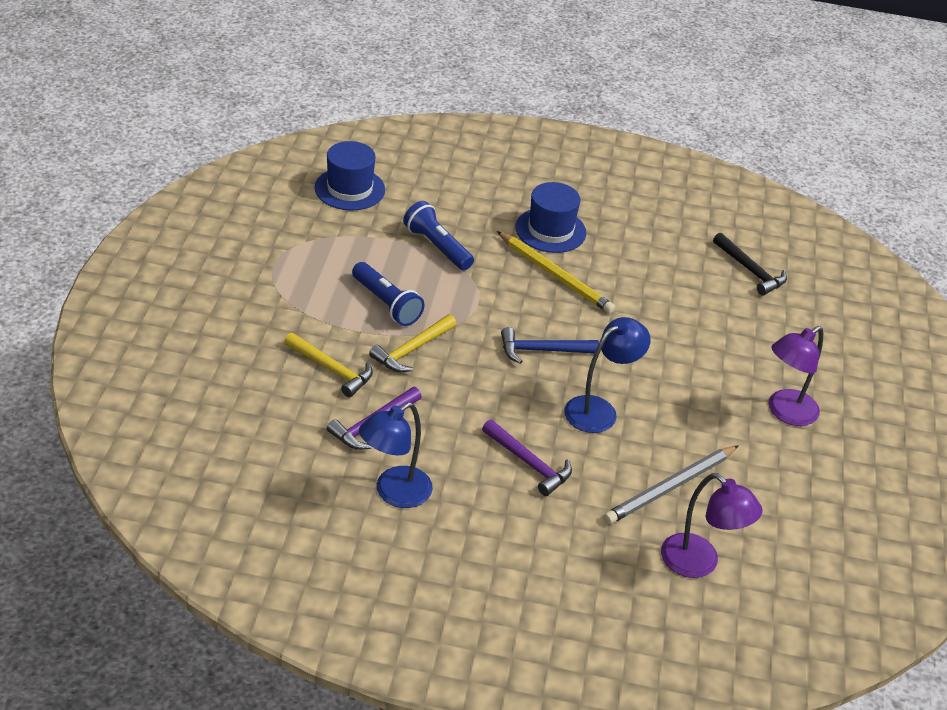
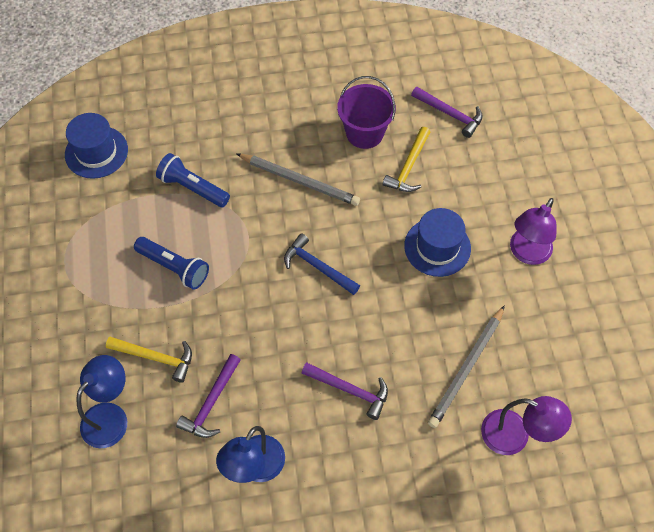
camera: 15 degrees left, 20 degrees up
(411, 350) = (213, 309): yellow hammer -> yellow hammer (408, 167)
(541, 350) = (317, 266): blue hammer -> blue hammer turned 60 degrees clockwise
(550, 230) = (278, 133): blue hat -> blue hat (437, 247)
(555, 275) = (299, 181): yellow pencil -> grey pencil
(599, 410) = (384, 311): blue lamp -> blue lamp (111, 416)
(646, 258) = (364, 133): none -> purple bucket
(751, 271) = (450, 114): black hammer -> purple hammer

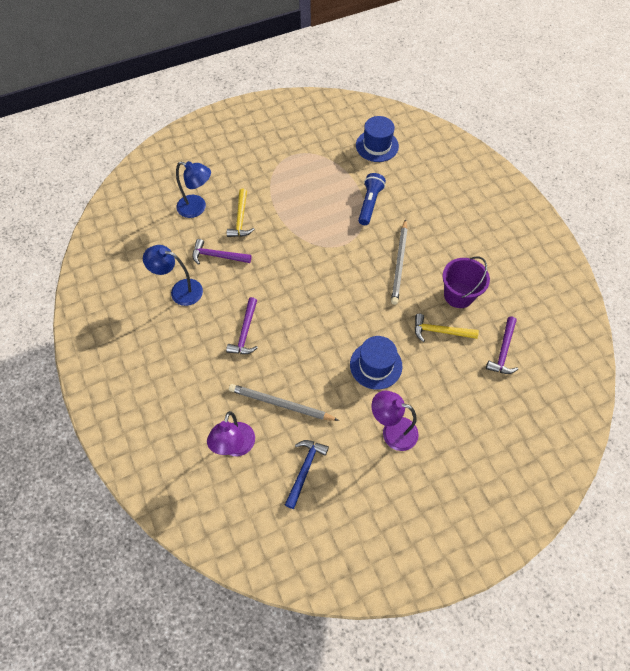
camera: 75 degrees right, 0 degrees up
(174, 267) = (306, 210): blue flashlight -> none
(317, 266) = (333, 291): blue hammer -> blue hammer (305, 469)

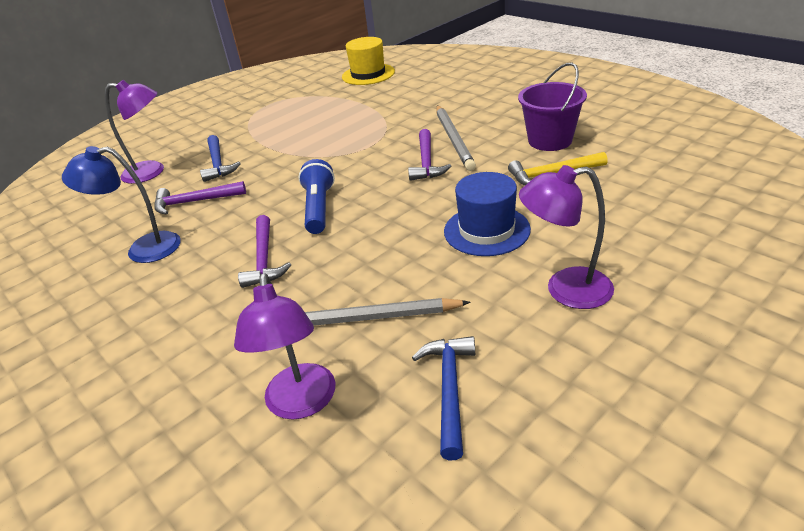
camera: 15 degrees left, 25 degrees down
(197, 208) = (152, 172): blue lamp -> purple lamp
(240, 219) = (218, 164): yellow hammer -> blue hammer
(370, 203) = (385, 110): blue flashlight -> blue flashlight (319, 208)
(377, 146) = (368, 74): blue hat -> yellow hat
(503, 351) = (651, 166): purple hammer -> purple hammer (426, 162)

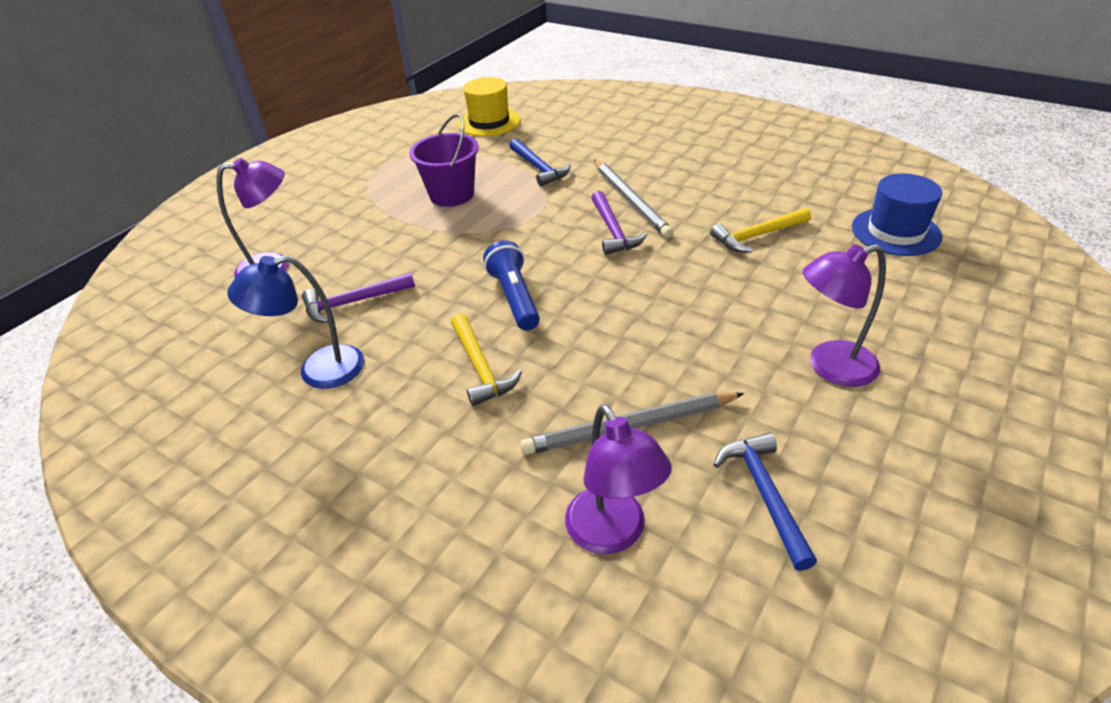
camera: 15 degrees left, 5 degrees up
(218, 164) = (358, 250): blue hammer -> blue hammer (539, 168)
(264, 259) = (480, 368): purple hammer -> yellow hammer
(486, 230) = (718, 307): blue hat -> blue hat (895, 232)
(550, 140) = (736, 196): purple bucket -> purple bucket (452, 194)

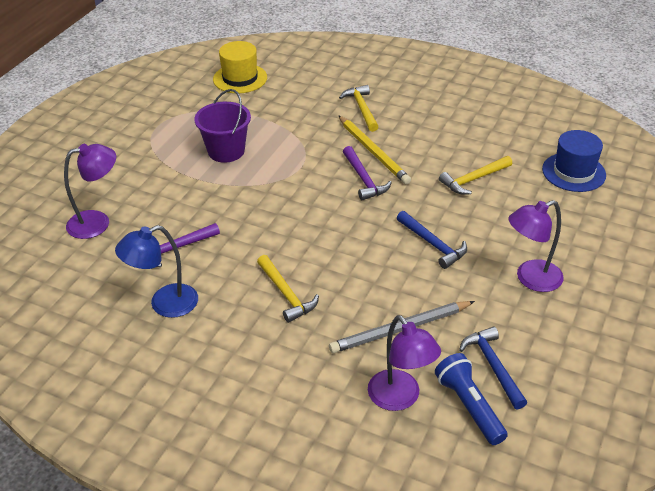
camera: 10 degrees left, 0 degrees up
(514, 297) = (299, 239): blue flashlight -> blue flashlight (469, 406)
(539, 168) = (293, 124): blue hammer -> blue hammer (433, 244)
(624, 154) = (361, 108): none -> yellow hammer
(630, 200) = (373, 152): grey pencil -> yellow pencil

